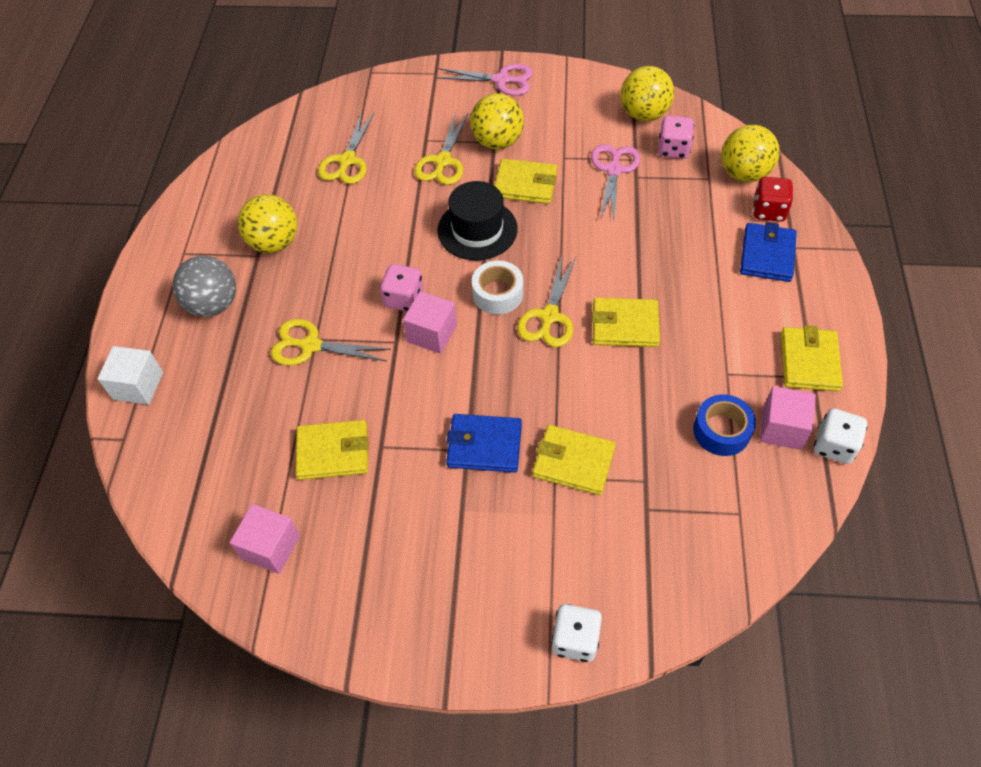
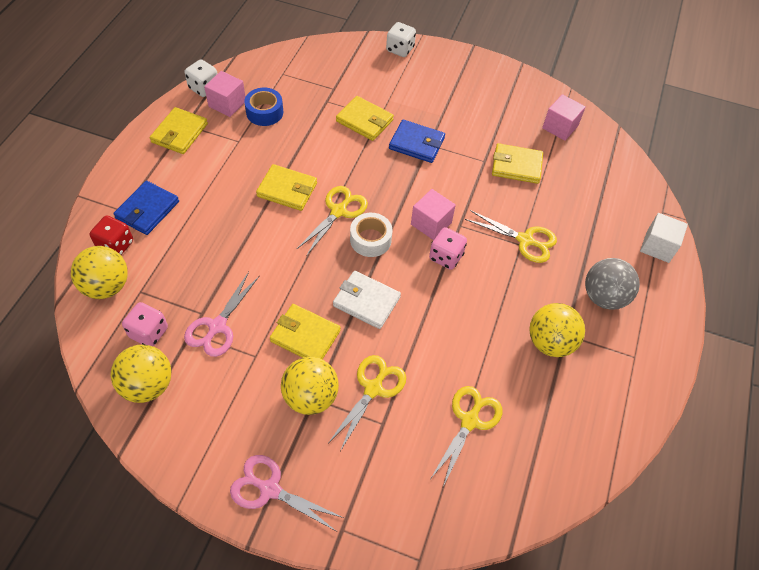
camera: 170 degrees left, 0 degrees up
(477, 229) = (366, 301): black hat -> white wallet

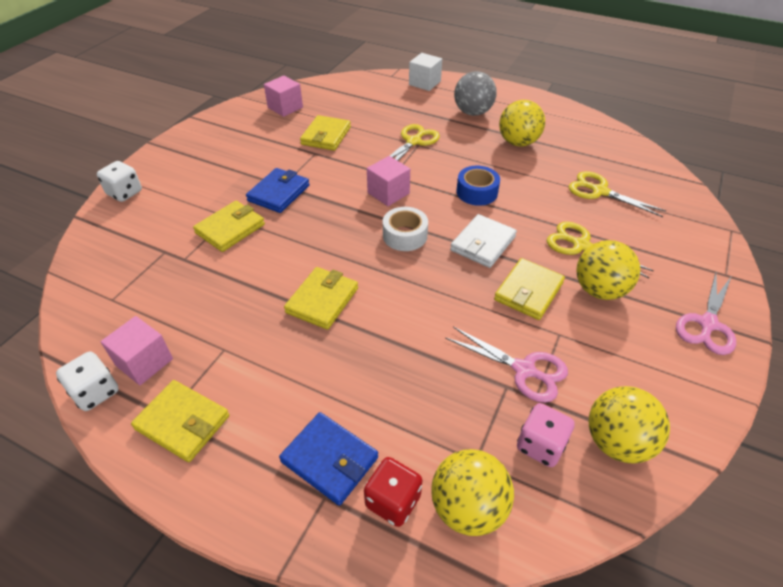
camera: 80 degrees left, 10 degrees down
(264, 112) = (179, 320): blue tape -> blue tape (477, 192)
(339, 211) = (363, 257): yellow scissors -> none
(446, 257) = (429, 188): pink dice -> none

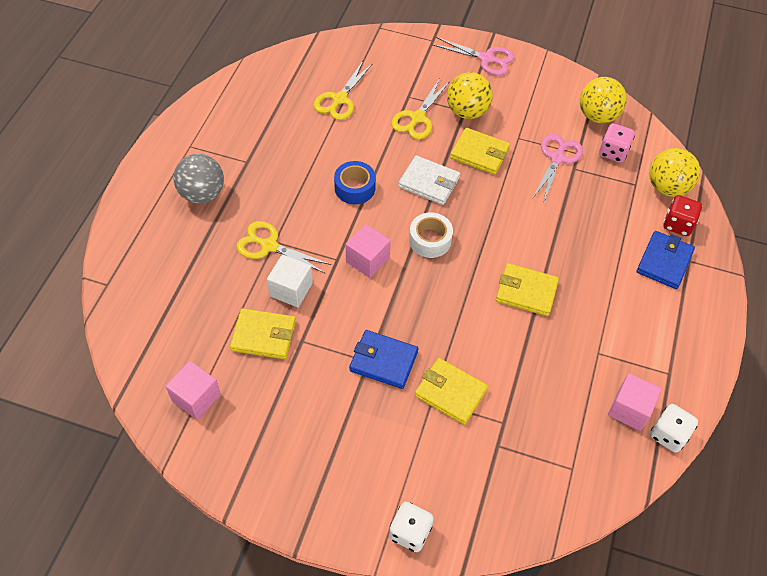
camera: 100 degrees left, 10 degrees up
(183, 422) = (670, 360): yellow wallet -> none
(424, 83) = (128, 245): white cube -> white cube (291, 289)
(518, 142) = (263, 155): yellow ball -> none

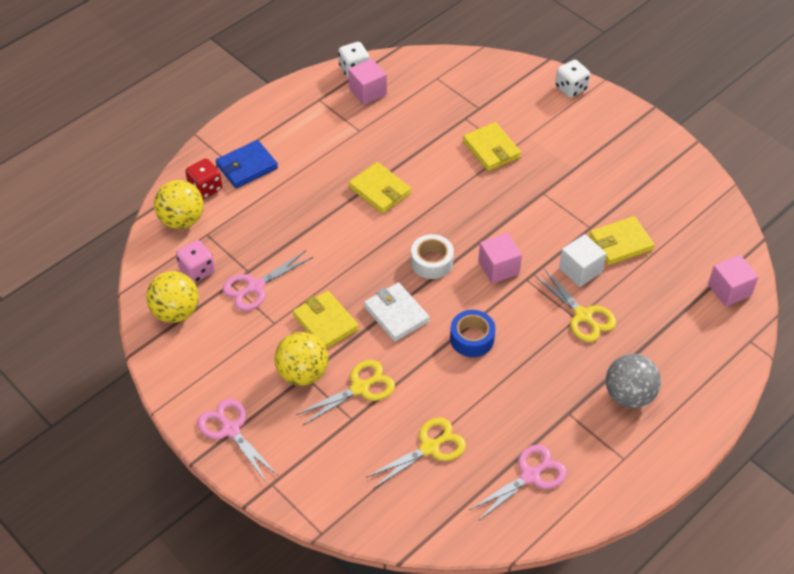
camera: 150 degrees left, 5 degrees down
(196, 398) = (694, 220): pink cube -> pink cube (729, 290)
(256, 109) = (530, 476): none -> pink scissors
(263, 336) = (620, 243): yellow wallet -> yellow wallet turned 60 degrees counterclockwise
(383, 361) = (530, 188): blue wallet -> none

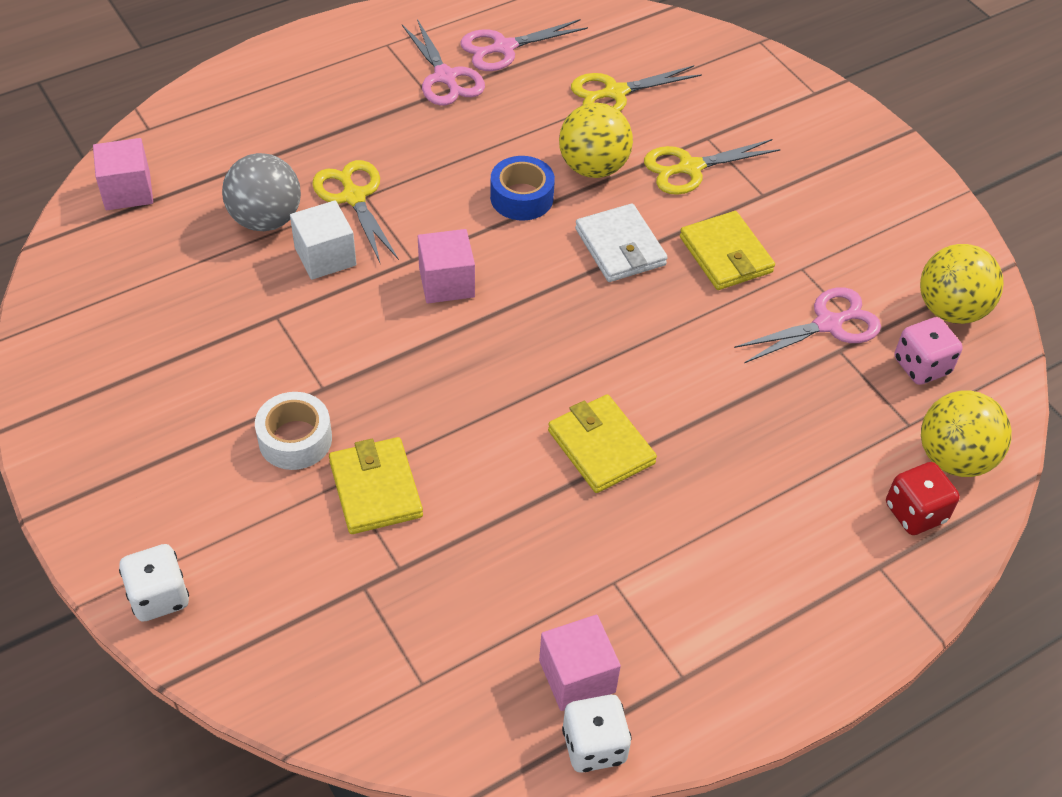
camera: 170 degrees left, 0 degrees up
(230, 430) = (865, 153): pink scissors -> pink scissors (445, 77)
(247, 167) = (838, 543): blue wallet -> none
(303, 373) = (765, 198): yellow ball -> yellow ball (593, 167)
(432, 262) = (546, 310): white tape -> white tape (295, 439)
(620, 243) = (242, 283): yellow wallet -> none
(629, 395) = (344, 100): grey ball -> grey ball (266, 219)

